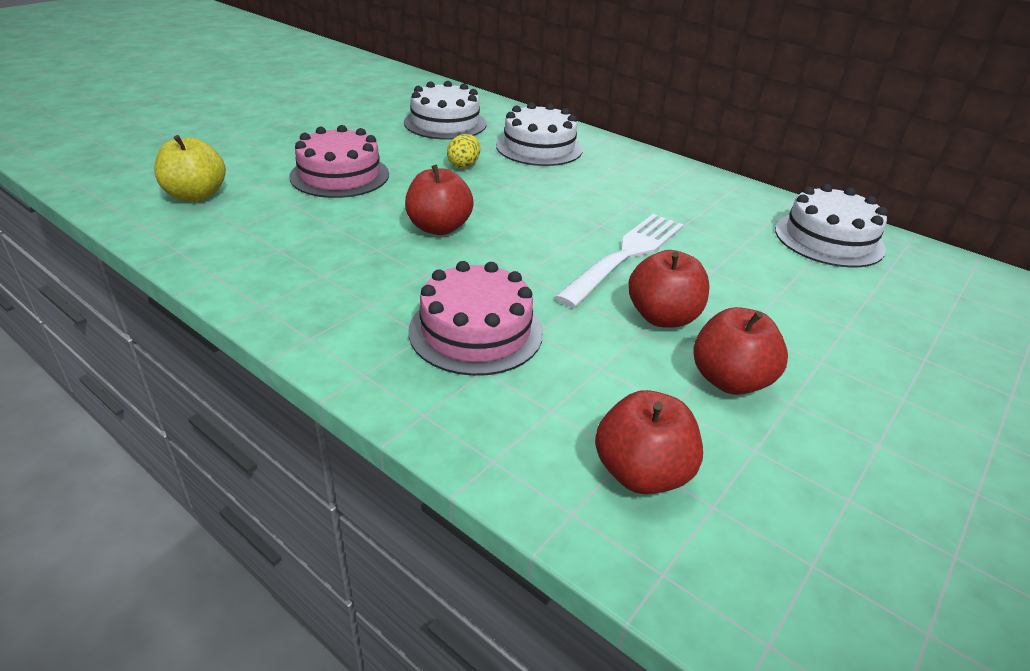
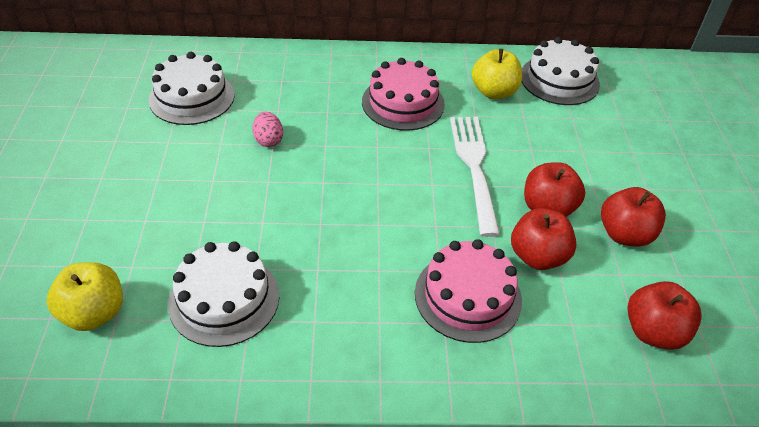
camera: 40 degrees left, 10 degrees up
(339, 175) = (186, 211): pink cake -> pink cake (403, 103)
(439, 228) = (333, 219): red apple -> red apple (537, 256)
(464, 165) = (268, 140): yellow egg -> pink egg
(539, 147) = (298, 87): white cake -> white cake (224, 299)
(731, 218) = (494, 92): none -> yellow apple

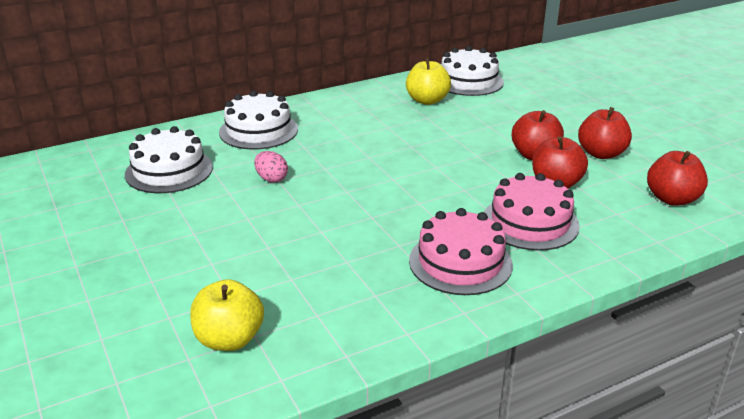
camera: 25 degrees left, 15 degrees down
(224, 299) = (340, 289): white cake -> white cake (258, 130)
(403, 103) = (362, 125): pink cake -> pink cake (460, 262)
(474, 168) = (458, 148): white fork -> none

